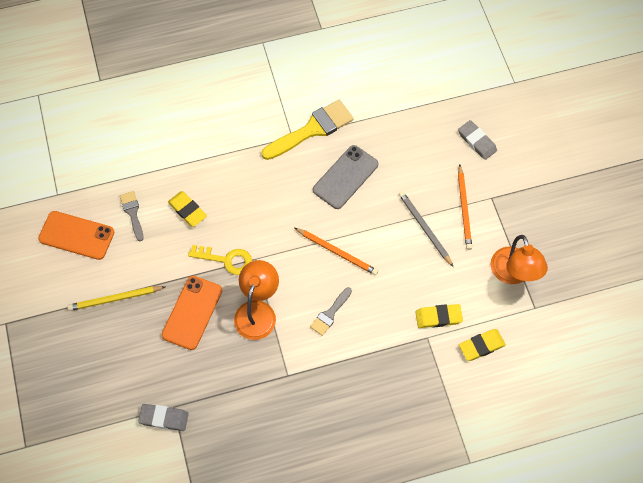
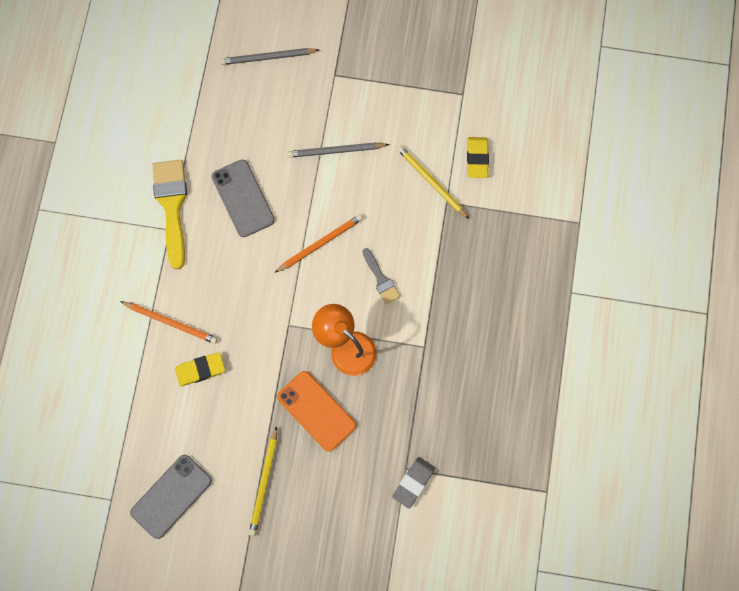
camera: 65 degrees left, 10 degrees up
(76, 235) = (171, 496): orange phone -> grey phone
(132, 213) = (174, 427): grey brush -> none
(227, 260) = (276, 353): yellow key -> none
(438, 317) = (431, 182): yellow eraser -> yellow pencil
(464, 208) = (333, 105): orange pencil -> orange pencil (170, 322)
(476, 141) = (268, 57): grey eraser -> grey pencil
(513, 274) = (421, 95): orange lamp -> none

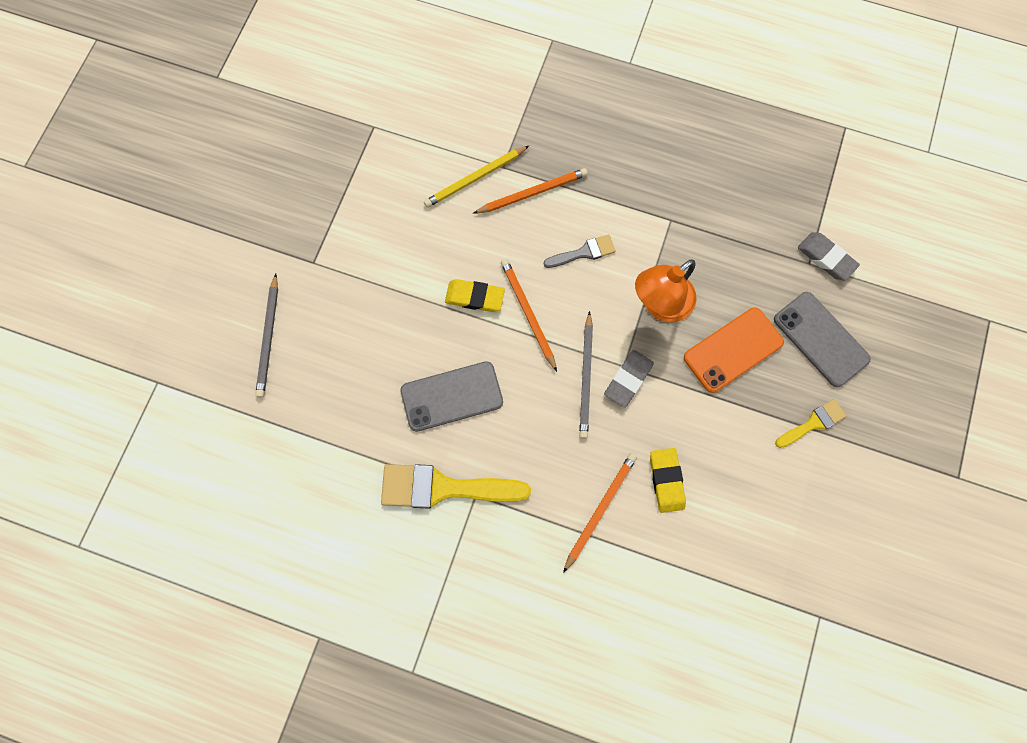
camera: 80 degrees left, 0 degrees up
(171, 496) = (821, 538): grey phone -> grey phone (820, 339)
(264, 482) = (813, 423): yellow pencil -> yellow brush
(278, 330) = (628, 379): none -> grey eraser
(336, 151) = (413, 276): grey pencil -> grey pencil (586, 377)
(427, 229) = (532, 193): none -> orange pencil
(477, 158) = (456, 125): yellow eraser -> yellow eraser (475, 297)

